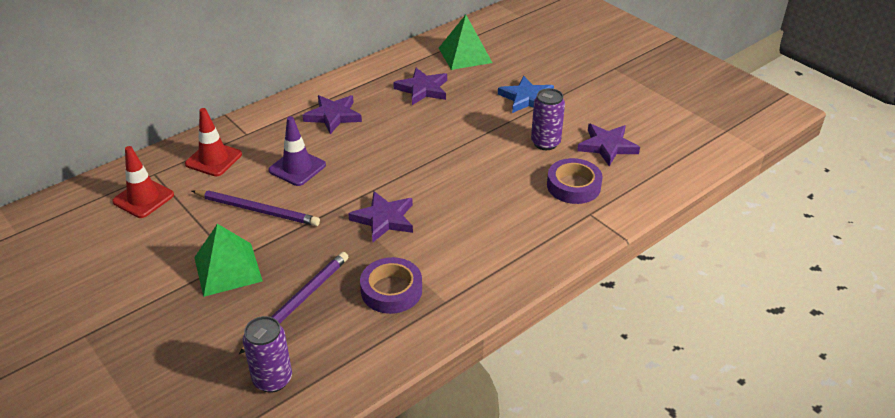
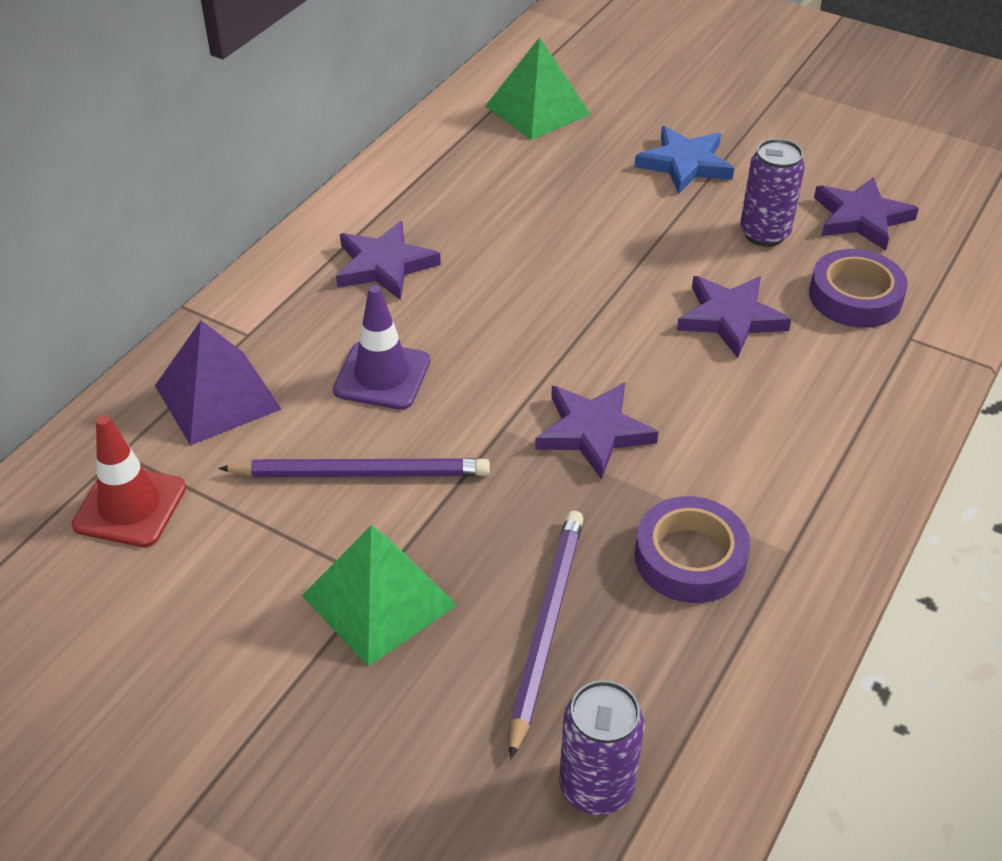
camera: 20 degrees left, 5 degrees up
(213, 159) = (217, 397): red traffic cone -> purple pyramid
(422, 89) = (506, 184): purple star -> purple star (730, 318)

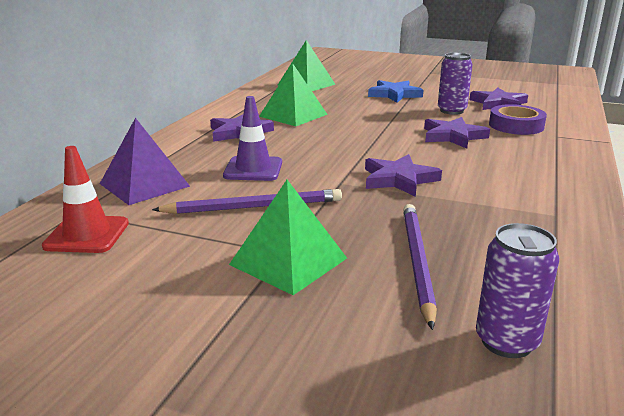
camera: 10 degrees left, 20 degrees down
(485, 218) = (293, 115): none -> green pyramid
(690, 557) = (494, 222): purple tape -> none

